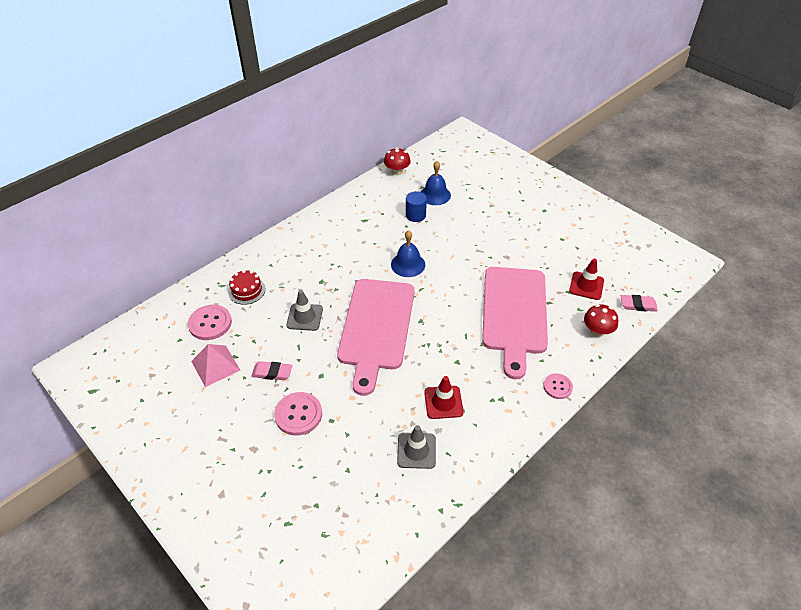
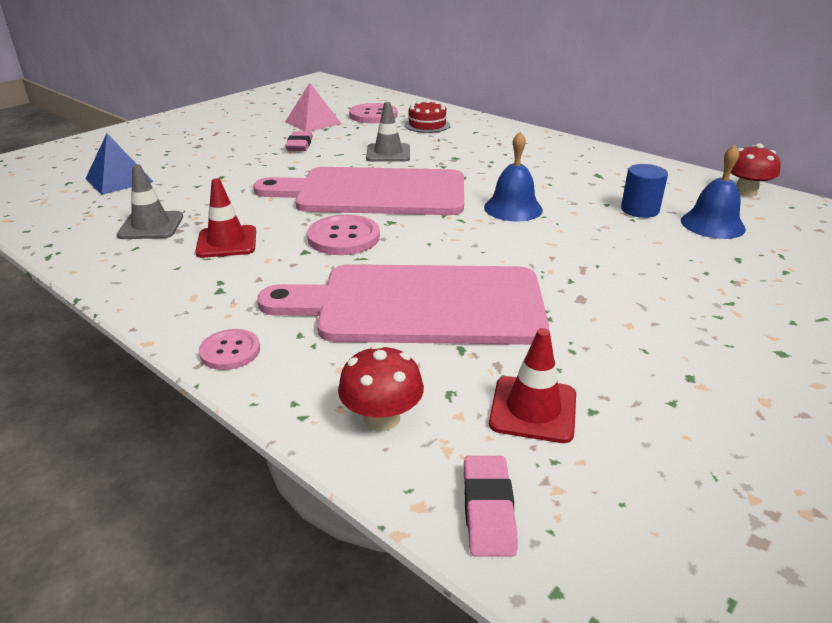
camera: 85 degrees right, 15 degrees down
(298, 414) = (235, 160): pink button -> pink button (344, 237)
(326, 494) = (119, 180): none -> blue pyramid

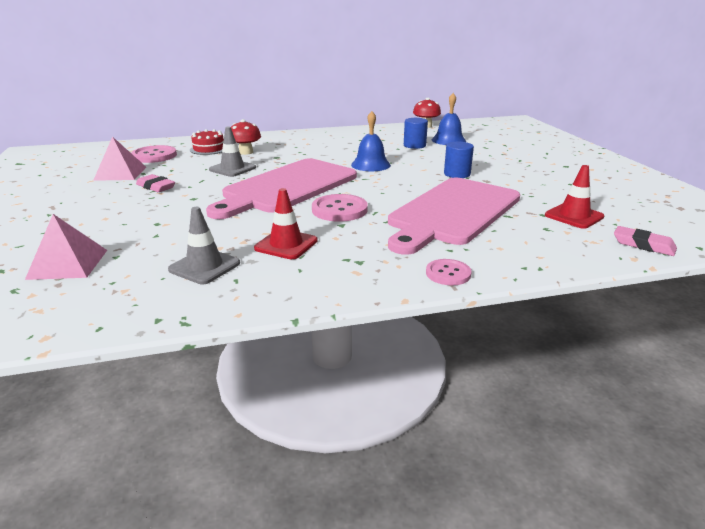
camera: 55 degrees left, 5 degrees down
(119, 180) = (68, 264): blue pyramid -> pink pyramid
(382, 418) = (557, 248): red mushroom -> red mushroom (246, 152)
(571, 270) = (457, 174): none -> blue cylinder

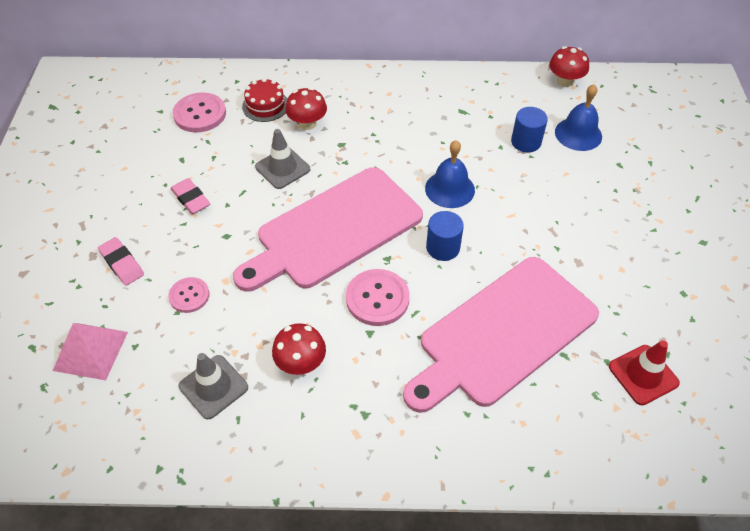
camera: 15 degrees right, 25 degrees up
(120, 173) = (157, 155): pink pyramid -> none
(286, 244) = (301, 362): red traffic cone -> red mushroom
(448, 273) = (446, 460): pink button -> pink button (189, 296)
(457, 174) = (548, 237): blue cylinder -> blue cylinder (443, 248)
(643, 245) = (689, 457): pink eraser -> pink eraser (122, 263)

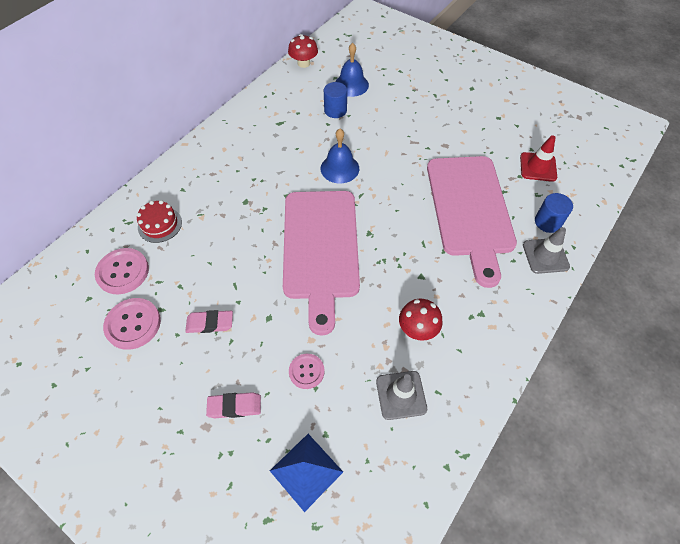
camera: 55 degrees left, 5 degrees up
(90, 351) = (306, 471): pink pyramid -> blue pyramid
(282, 168) = (235, 248): grey traffic cone -> grey traffic cone (545, 256)
(307, 123) = (205, 209): red mushroom -> none
(377, 298) = (397, 257): pink button -> pink button (133, 324)
(443, 248) = (384, 200): blue cylinder -> blue cylinder (547, 222)

